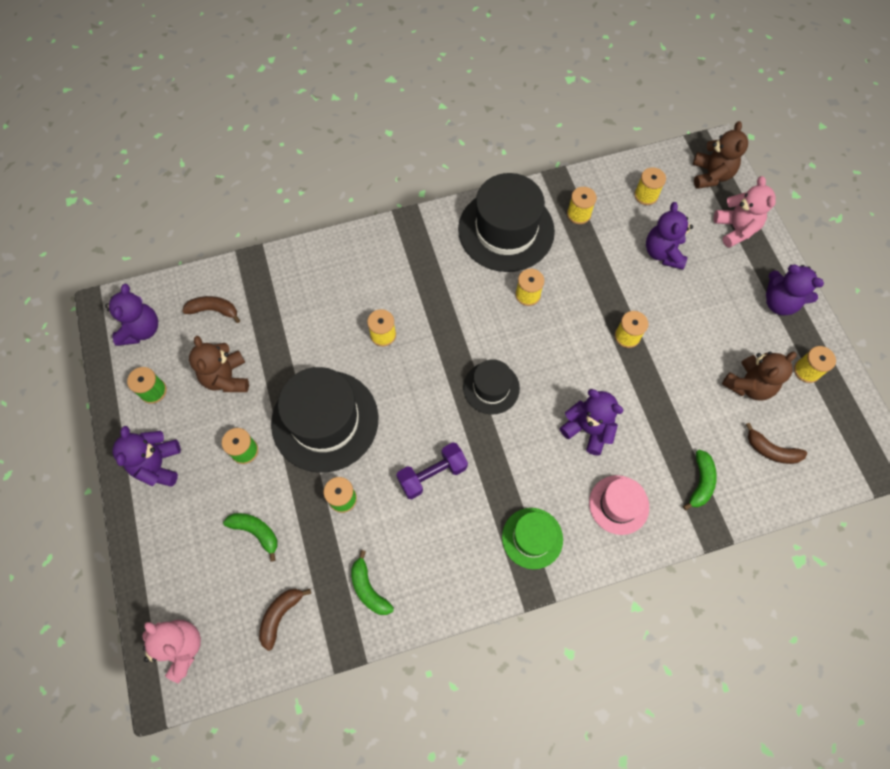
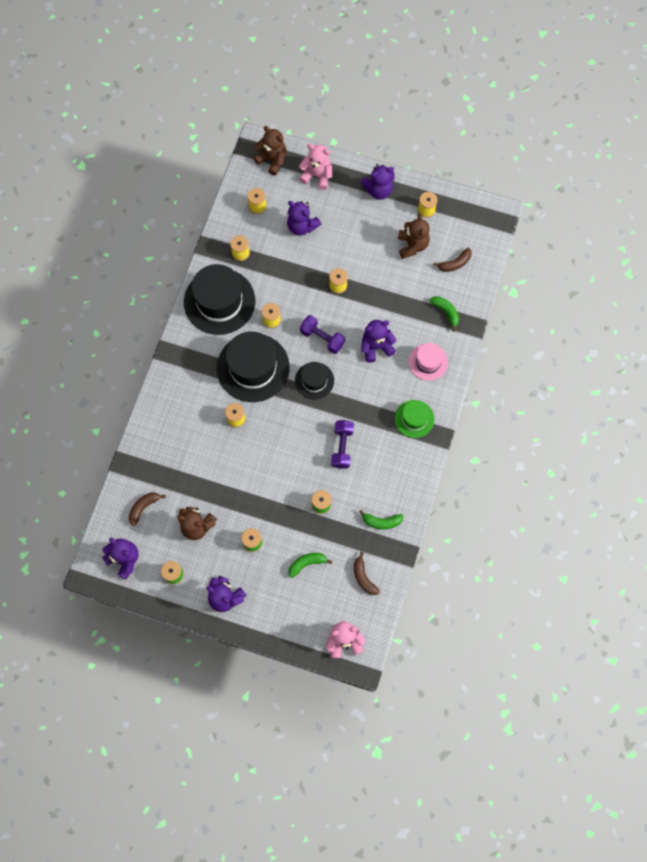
camera: 55 degrees left, 5 degrees up
(325, 420) = (267, 485): black hat -> black hat (253, 367)
(549, 362) = (322, 338): none -> purple dumbbell

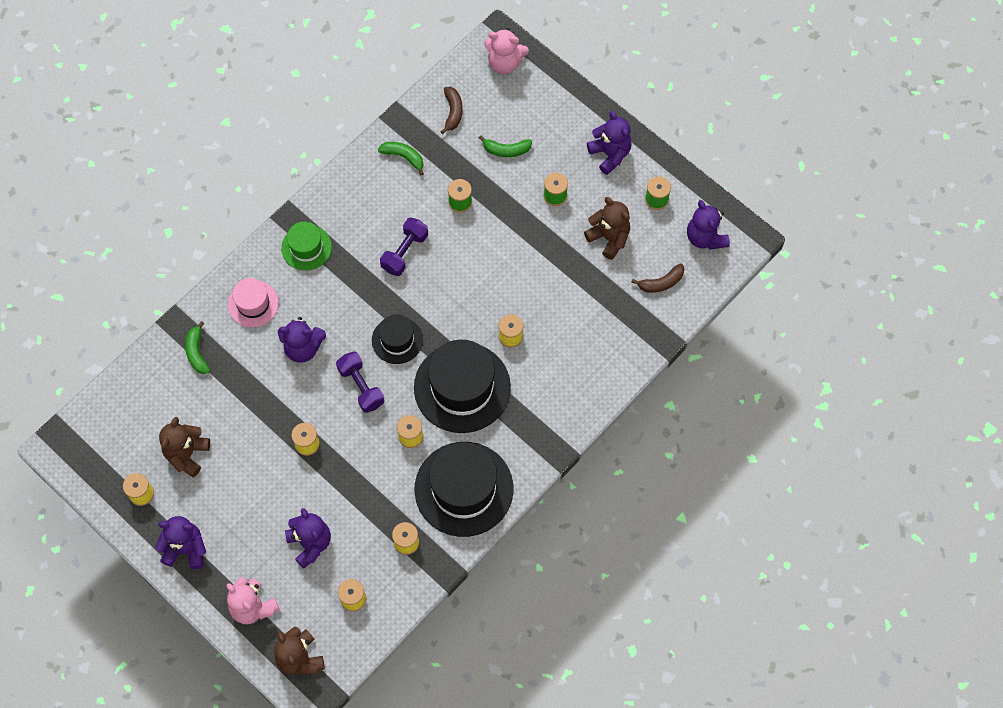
camera: 155 degrees left, 5 degrees down
(455, 263) = (149, 407): brown banana -> none

